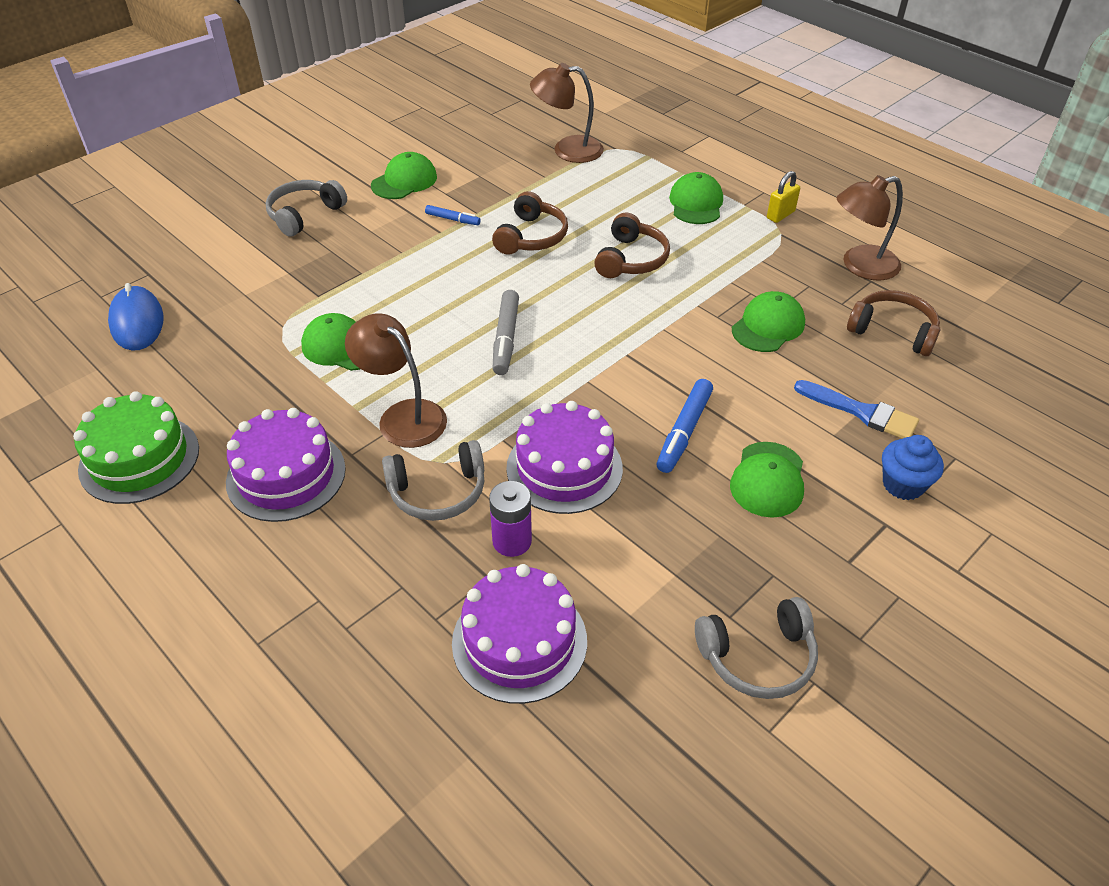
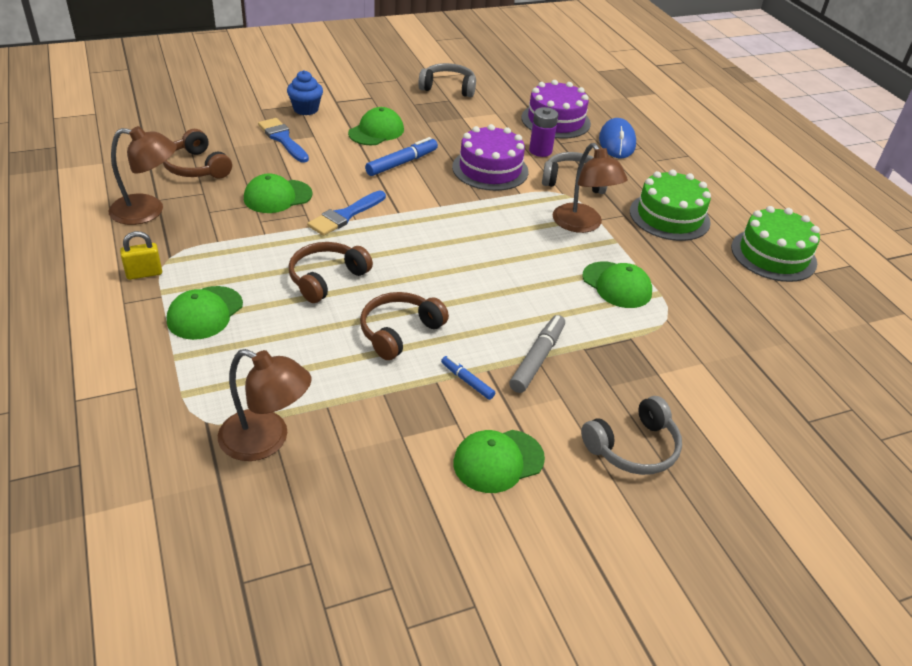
camera: 160 degrees left, 5 degrees down
(137, 322) = (805, 366): blue mouse -> blue mouse (617, 142)
(286, 475) = (669, 216): purple cake -> green cake
(506, 338) = (481, 250): grey marker -> grey marker (537, 359)
(677, 329) = (345, 215): none -> blue brush

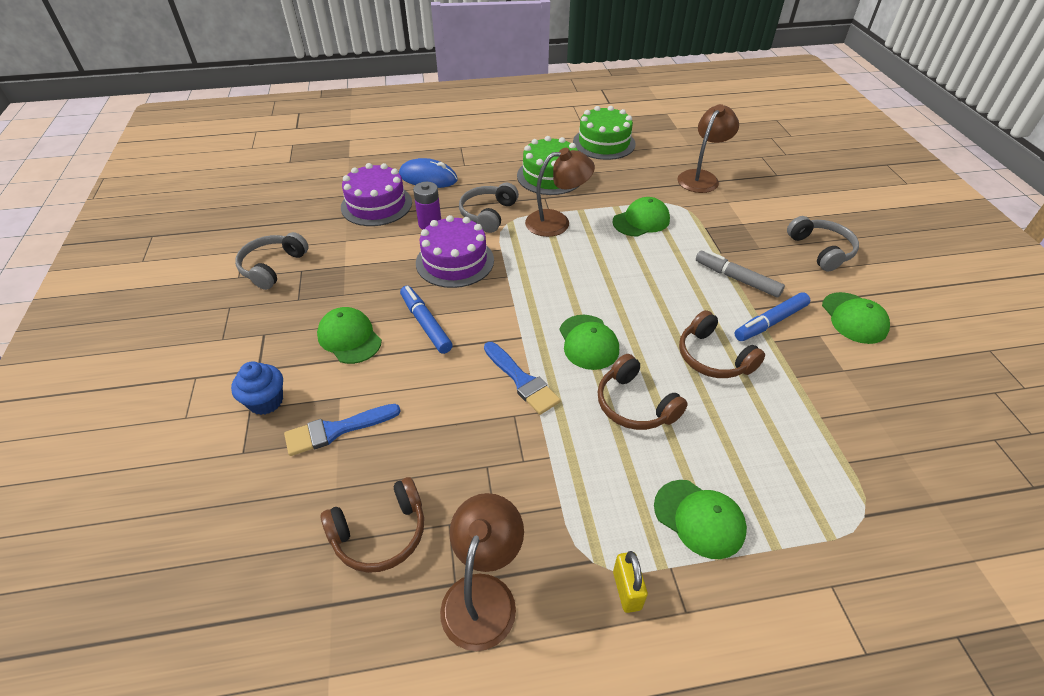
camera: 75 degrees left, 5 degrees up
(266, 440) = (876, 465): brown lamp -> brown lamp (701, 177)
(277, 196) = (473, 441): green cap -> green cap (588, 342)
(467, 381) = (770, 322): blue marker -> blue marker, size x1.70

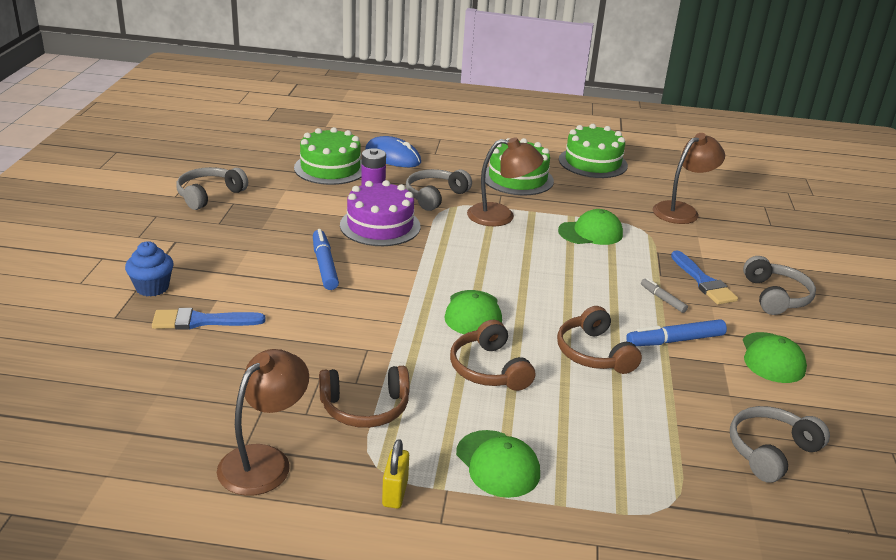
camera: 15 degrees right, 15 degrees down
(349, 338) = (249, 260): green cap -> none
(376, 205) = (330, 168): purple cake -> green cake
(380, 533) = (200, 398): brown headphones -> brown headphones (365, 407)
(521, 380) = (390, 326): blue brush -> blue brush (703, 281)
(736, 279) = (662, 299): grey marker -> grey marker, size x0.59
(908, 423) = (771, 451): none -> grey headphones

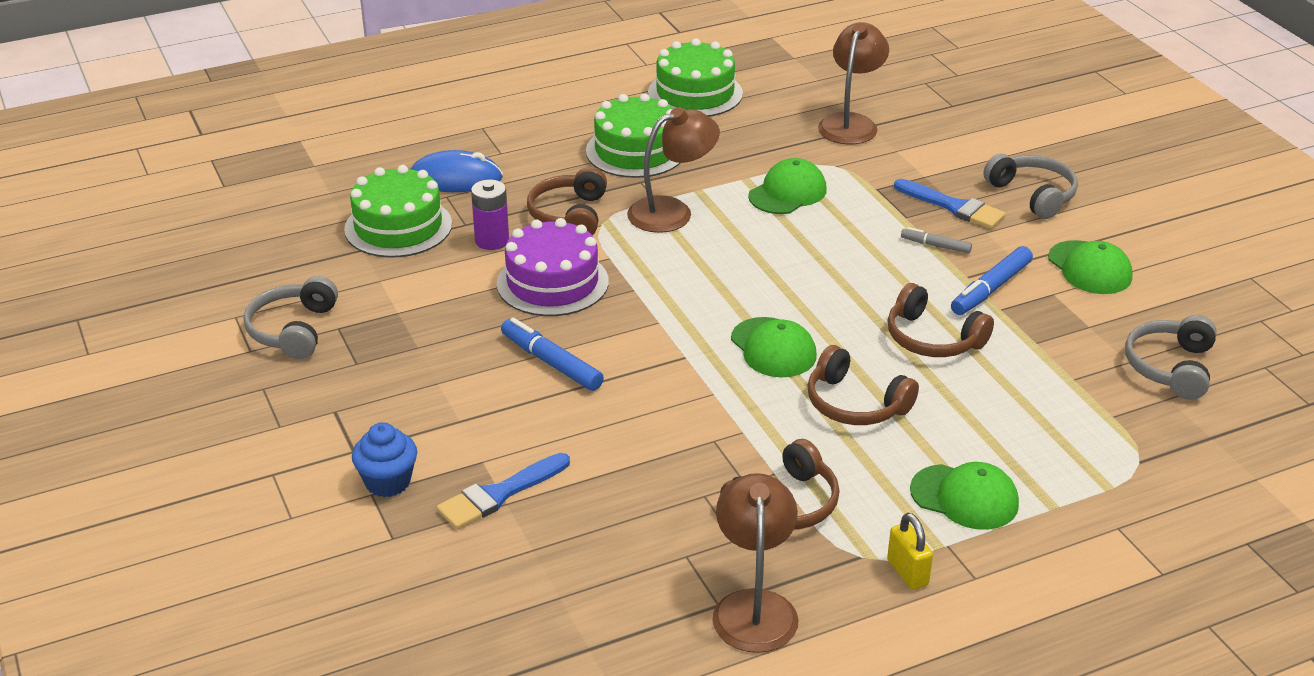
camera: 30 degrees left, 5 degrees up
(435, 196) = (570, 215): grey headphones -> brown headphones

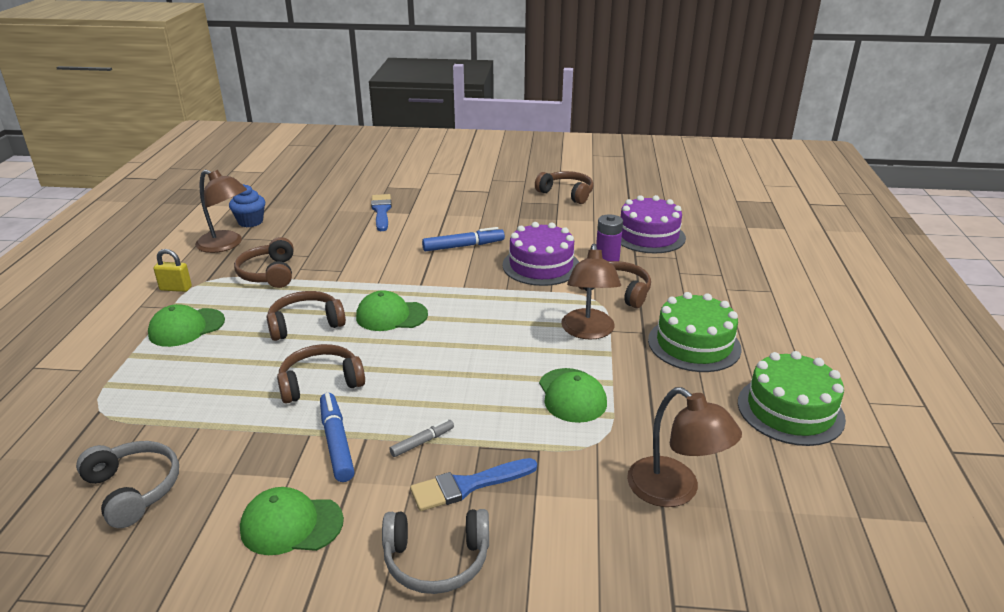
camera: 120 degrees right, 5 degrees down
(293, 330) = (566, 194): grey headphones -> brown headphones
(388, 482) = (423, 192): blue cupcake -> blue cupcake (250, 222)
(398, 227) = (648, 236): green cake -> purple cake
(455, 178) = (698, 265): blue mouse -> none

